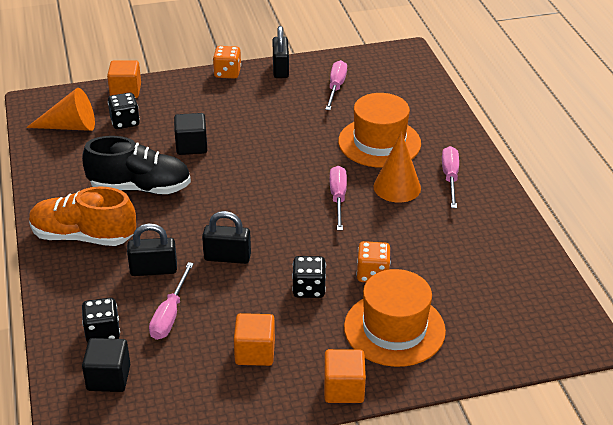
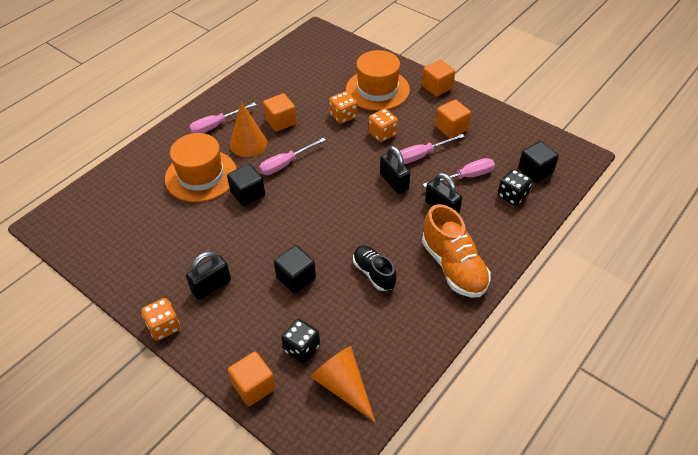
camera: 125 degrees left, 10 degrees up
(140, 188) = (374, 273): black shoe -> black shoe, size x0.62
(280, 69) = (130, 291): black padlock -> black padlock (211, 286)
(309, 289) = (382, 134): black dice -> orange dice
(322, 159) = (248, 194): none -> black cube
(336, 87) = (137, 238): pink screwdriver -> pink screwdriver (422, 155)
(411, 223) = (281, 121): none -> orange cube

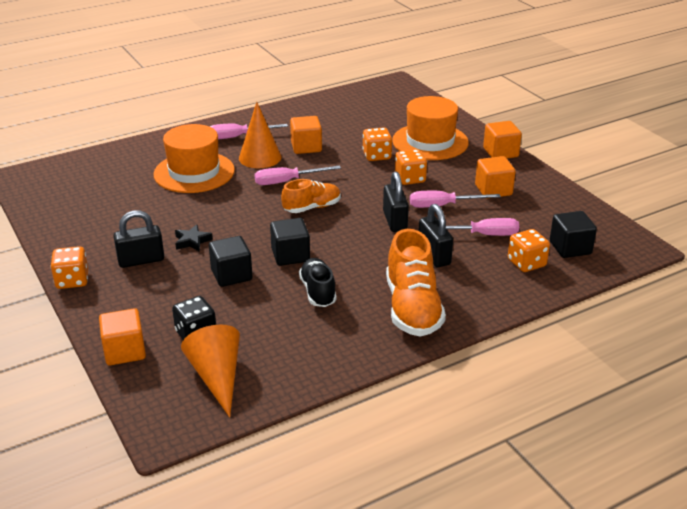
camera: 20 degrees right, 15 degrees down
(243, 252) = (192, 241): none -> black star
(248, 194) = (230, 197): black cube -> black cube (290, 255)
(321, 186) = (312, 207): none -> orange shoe
(512, 196) = (526, 263): black dice -> orange dice

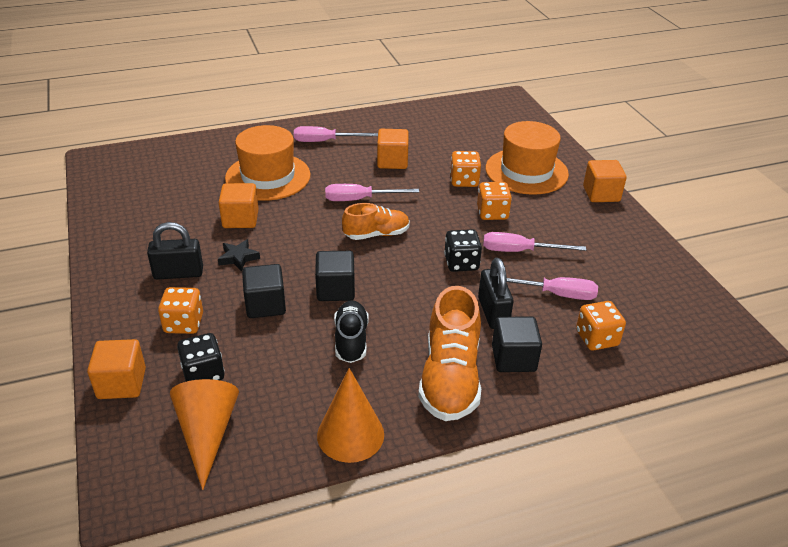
camera: 10 degrees right, 5 degrees up
(72, 280) = (101, 287): orange dice -> orange dice (184, 323)
(260, 157) = (340, 168): orange cone -> orange cone (350, 434)
(395, 221) = (461, 263): black padlock -> black dice
(493, 190) = (581, 239): orange cube -> orange cube (240, 219)
(570, 248) = (653, 326): black cube -> black cube (513, 358)

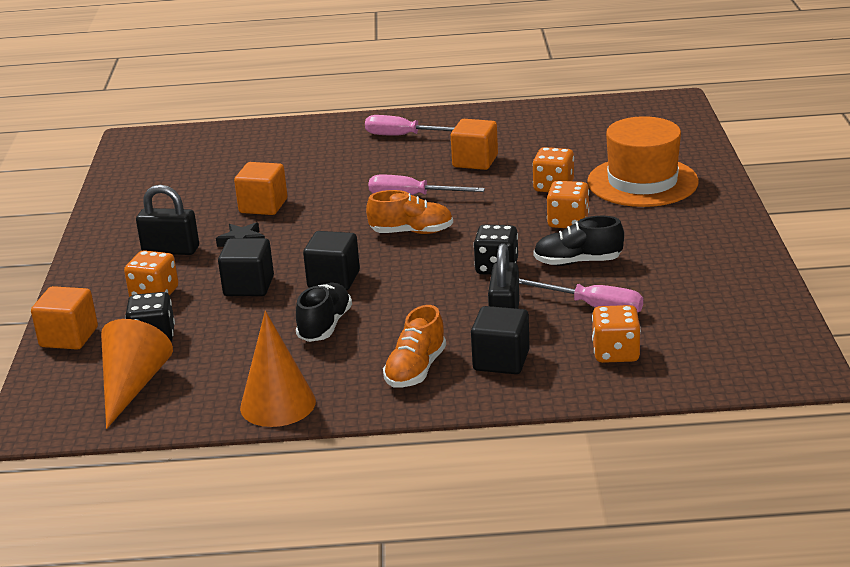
camera: 20 degrees right, 10 degrees down
(268, 176) = (316, 167): orange hat -> none
(450, 378) = (416, 370): orange shoe -> orange shoe, size x0.62
(520, 251) = (577, 262): pink screwdriver -> black shoe
(601, 194) = (727, 212): orange cube -> none

